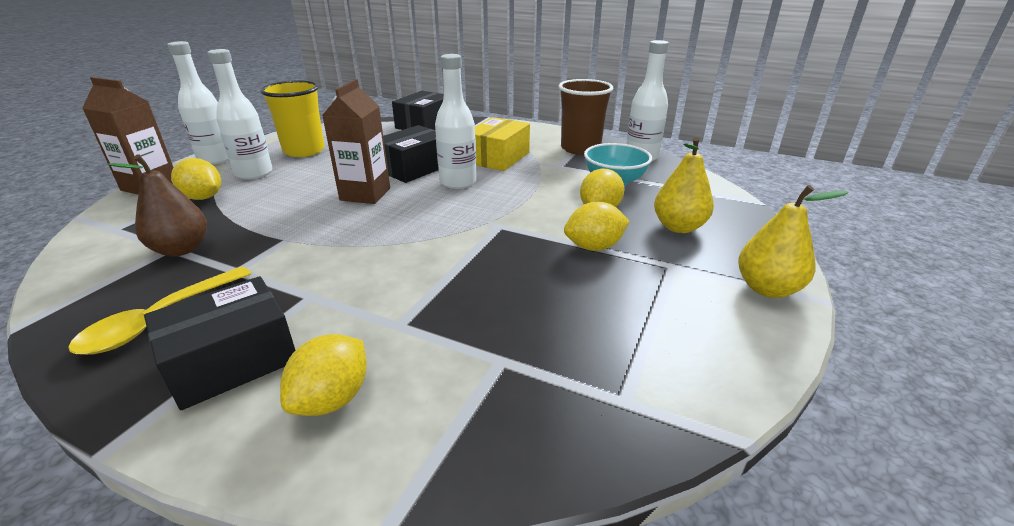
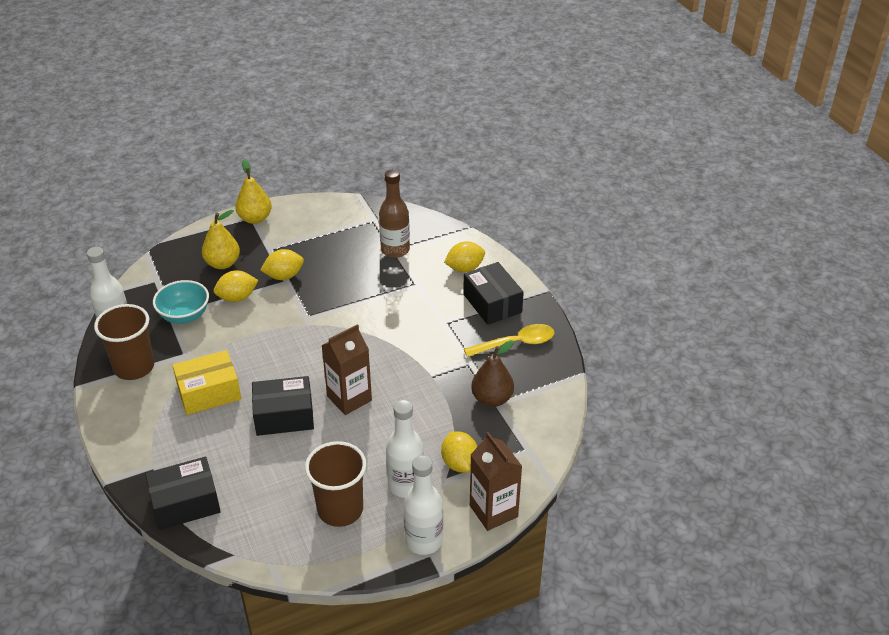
camera: 140 degrees left, 10 degrees up
(232, 360) = (492, 303): black box -> black box turned 60 degrees clockwise
(304, 151) = (340, 509): yellow cup -> brown cup
(458, 182) = (277, 376): white bottle -> none
(502, 360) = (395, 250): none -> brown bottle
(594, 247) = (284, 276): yellow lemon -> yellow lemon turned 45 degrees counterclockwise

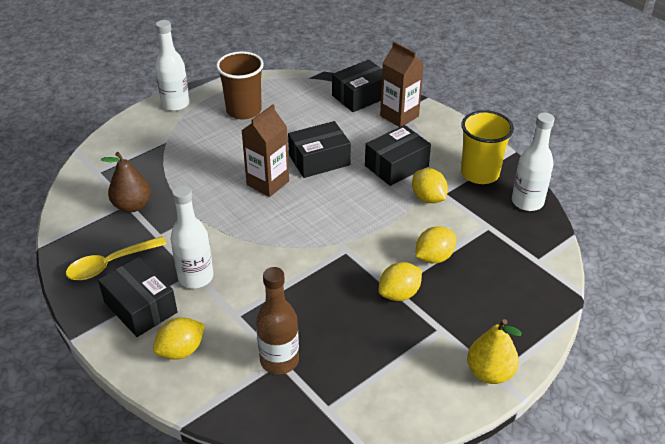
camera: 165 degrees right, 0 degrees up
(134, 367) = (480, 173): brown cup -> yellow cup
(184, 315) = (474, 228): turquoise bowl -> none
(209, 392) = (396, 166): yellow box -> black box
(223, 263) = (481, 296): yellow pear -> none
(406, 485) = (197, 132): white bottle -> white bottle (196, 277)
(459, 463) = (156, 153): yellow lemon -> yellow lemon (428, 198)
(493, 511) = (124, 128): brown carton -> brown carton (399, 116)

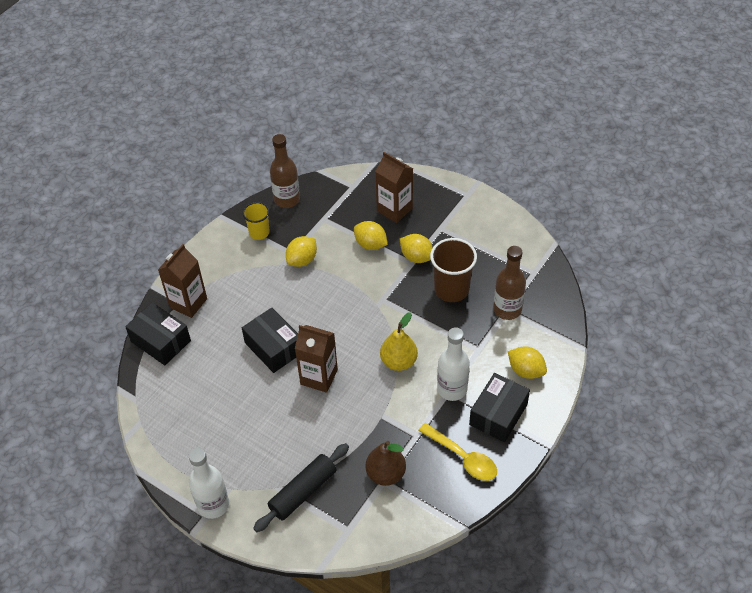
camera: 105 degrees left, 10 degrees up
(151, 152) = (303, 492): none -> black rolling pin
(244, 110) = (210, 435): brown cup -> brown cup (451, 289)
(396, 166) = (265, 289): black box -> none
(480, 173) = (259, 232): yellow cup -> yellow cup, size x0.61
(487, 292) = (394, 209): none -> brown carton
(489, 373) = (466, 198): yellow pear -> yellow pear (398, 361)
(527, 202) = (287, 199): white bottle -> brown bottle

